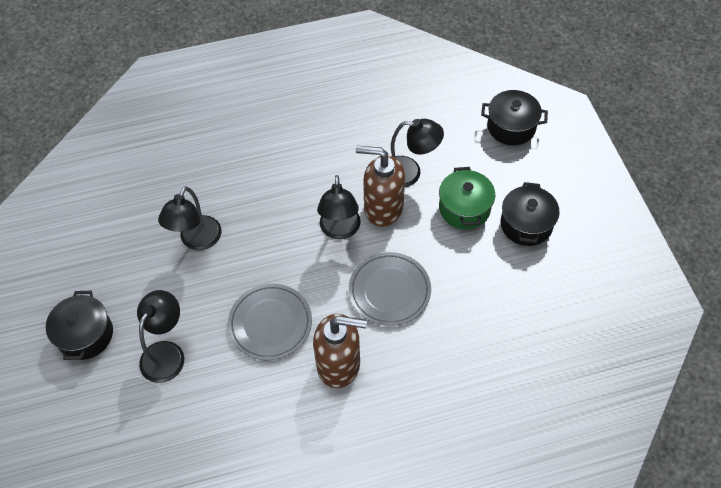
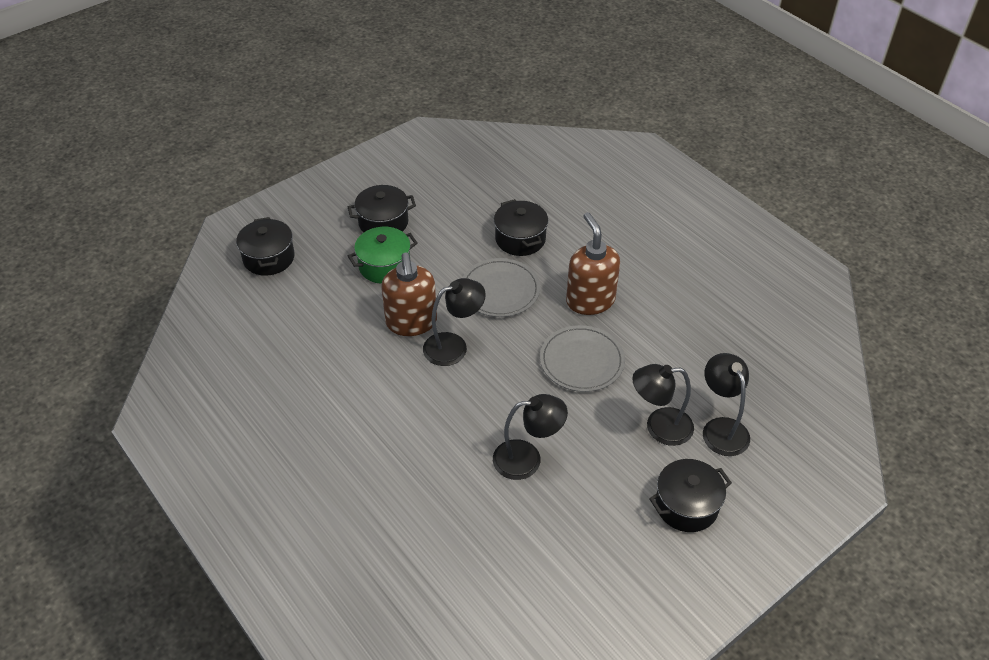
camera: 115 degrees left, 10 degrees down
(409, 173) = (359, 316): black lamp -> black lamp (721, 428)
(453, 336) = (520, 239): none -> black pot

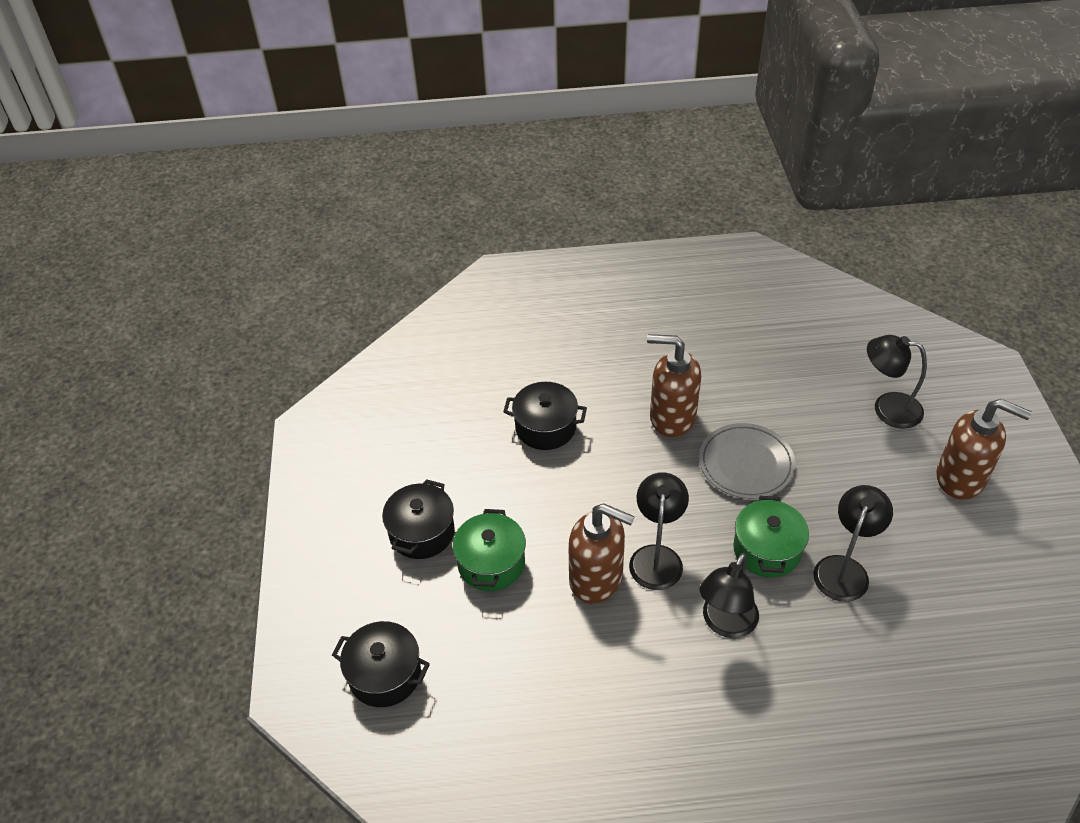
camera: 55 degrees left, 0 degrees up
(500, 290) = (606, 480): grey plate -> none
(508, 405) = (767, 550): none -> green pot
(659, 427) = (861, 449): black lamp -> black lamp (725, 624)
(686, 505) = (961, 478): black pot -> brown soap dispenser

